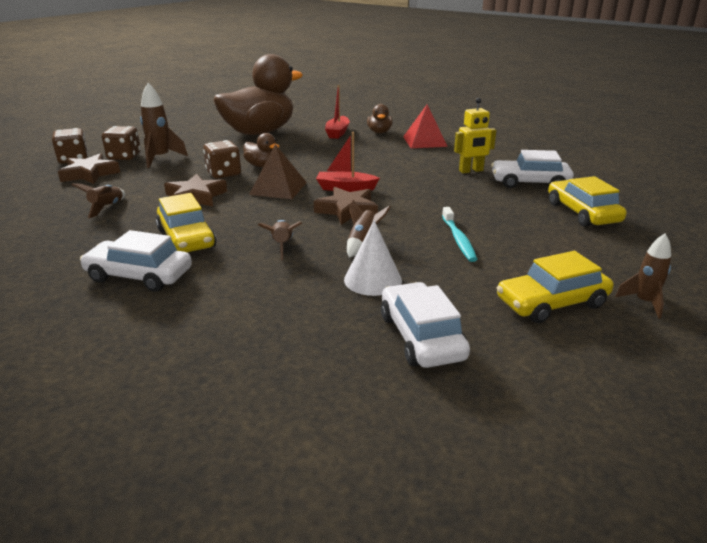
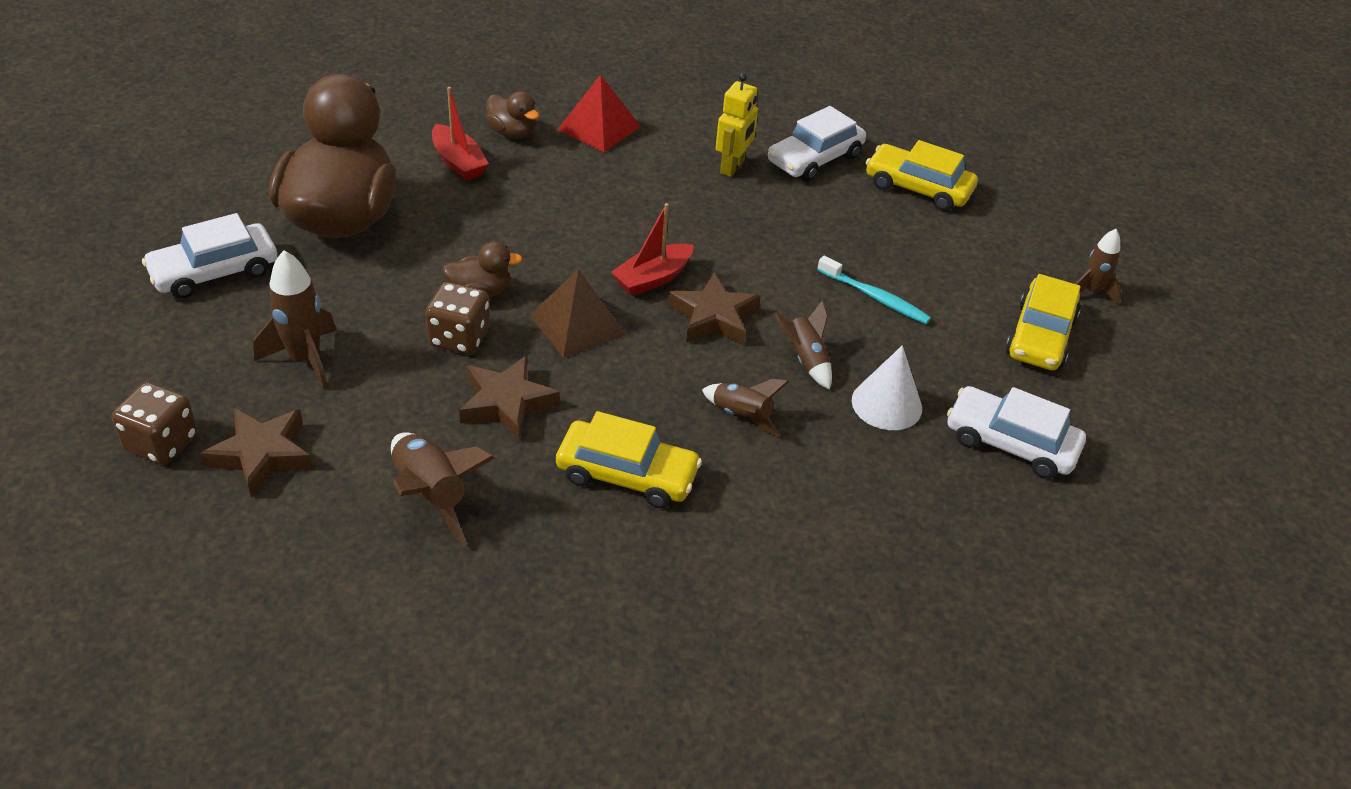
camera: 50 degrees left, 15 degrees up
(107, 208) = (431, 495): brown rocket -> brown rocket, size x1.55
(124, 156) = (236, 388): brown dice -> none
(139, 275) = (680, 558): white car -> white car (214, 272)

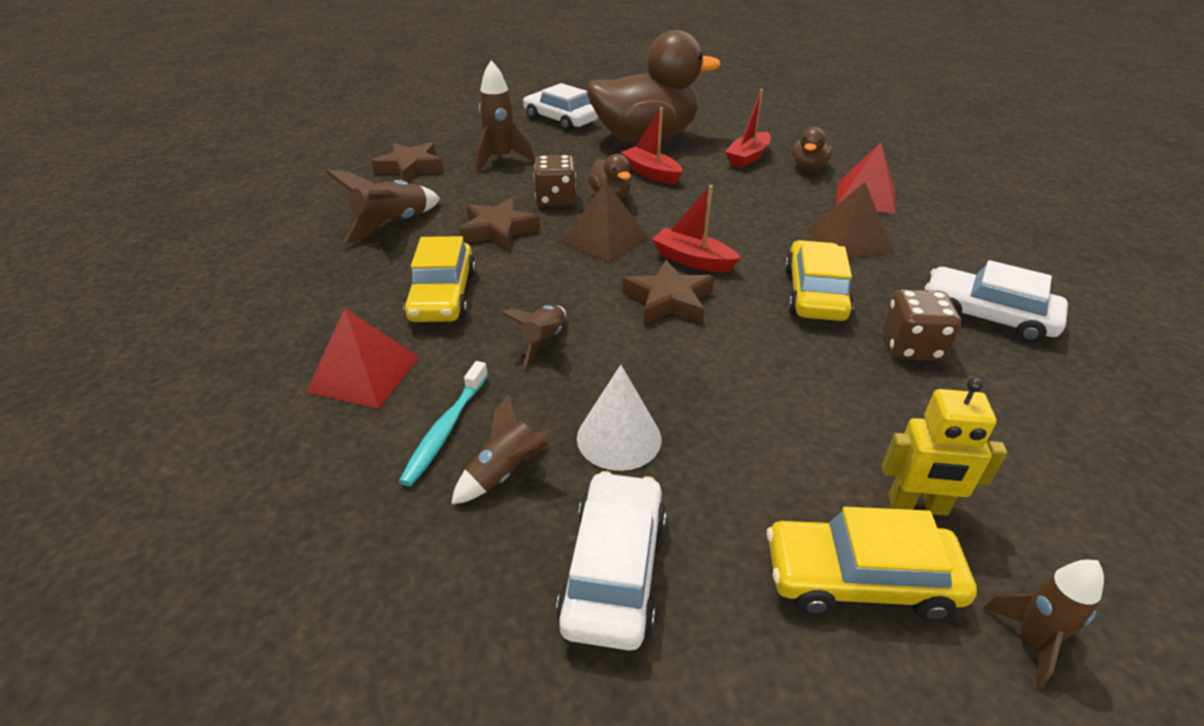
camera: 75 degrees right, 5 degrees down
(161, 443) = (409, 142): brown dice -> brown dice (911, 347)
(445, 244) = (651, 173): none -> red boat
(671, 172) = (849, 240): none -> brown pyramid
(732, 167) = (902, 269): yellow robot -> yellow robot (917, 506)
(742, 555) = (364, 374): none -> red pyramid
(805, 360) = (650, 366): brown rocket -> brown rocket (505, 472)
(875, 297) = (793, 400): turquoise toothbrush -> turquoise toothbrush (446, 429)
(918, 188) = (1042, 404): yellow car -> yellow car (815, 293)

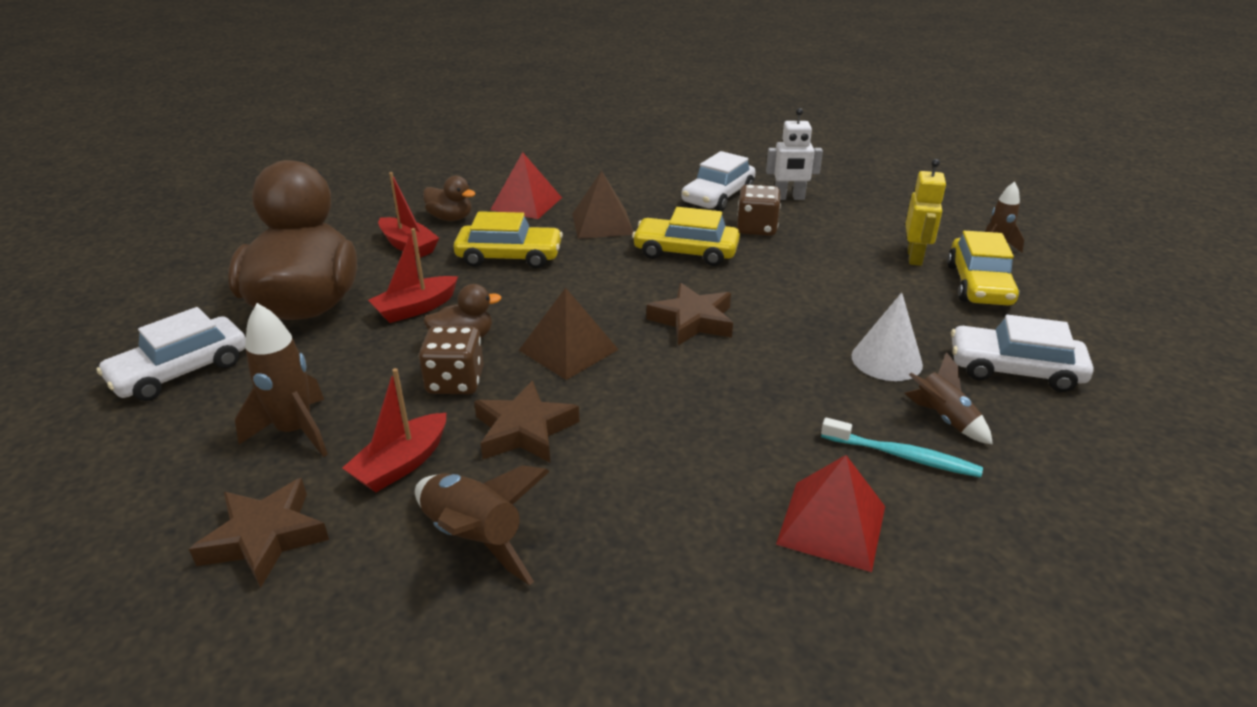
camera: 85 degrees left, 5 degrees down
(443, 296) = (676, 472): yellow car -> yellow car (509, 256)
(544, 341) = (761, 396): brown rocket -> none
(692, 260) = (623, 301): red boat -> red boat (401, 464)
(1038, 380) = (789, 198): none -> white robot

